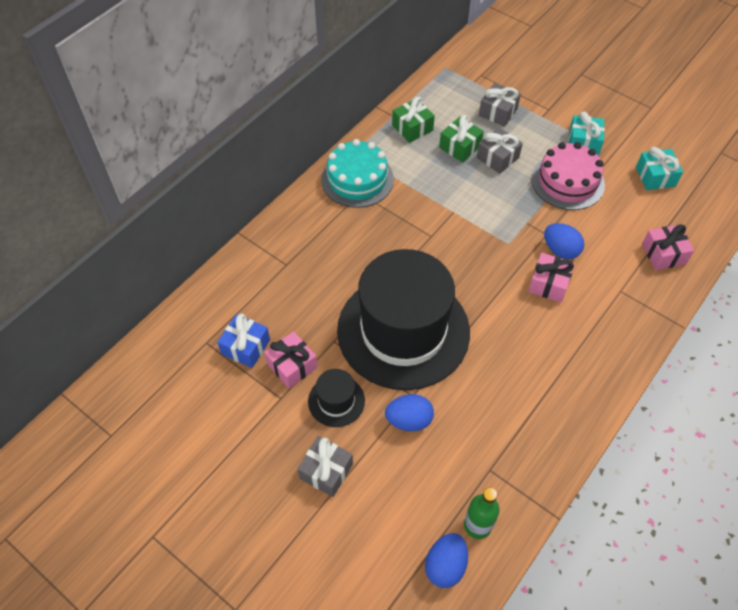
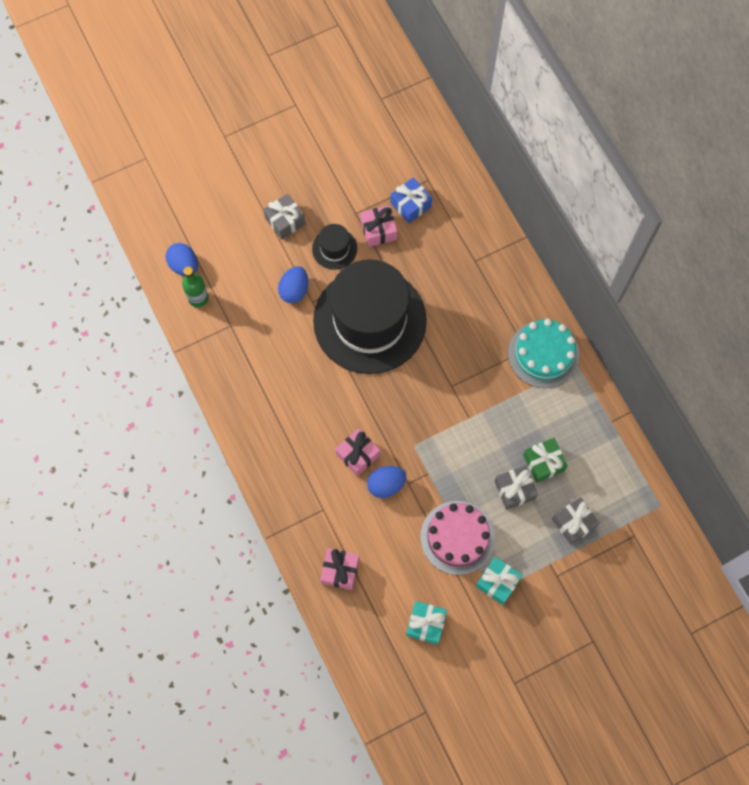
camera: 115 degrees right, 15 degrees up
(412, 128) = (587, 431): green gift -> none

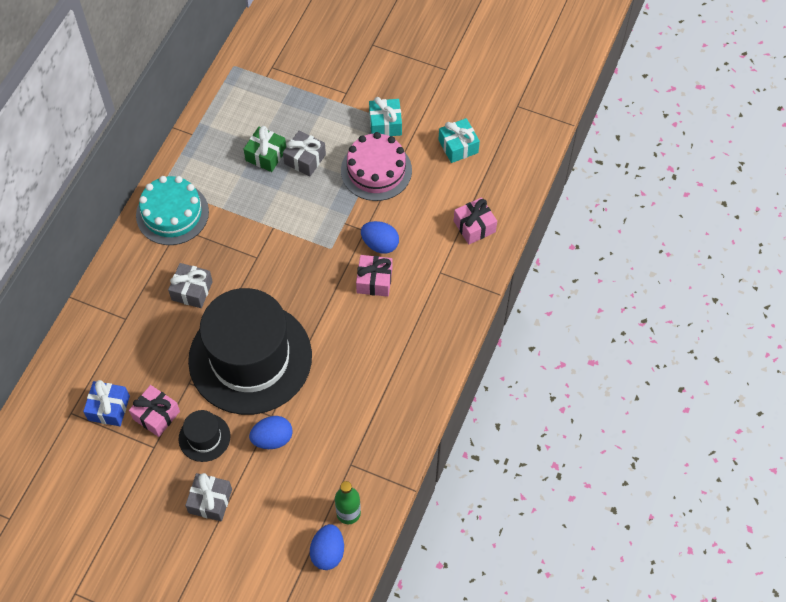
camera: 130 degrees left, 10 degrees down
(573, 523) = (296, 107): grey gift -> grey gift (192, 290)

